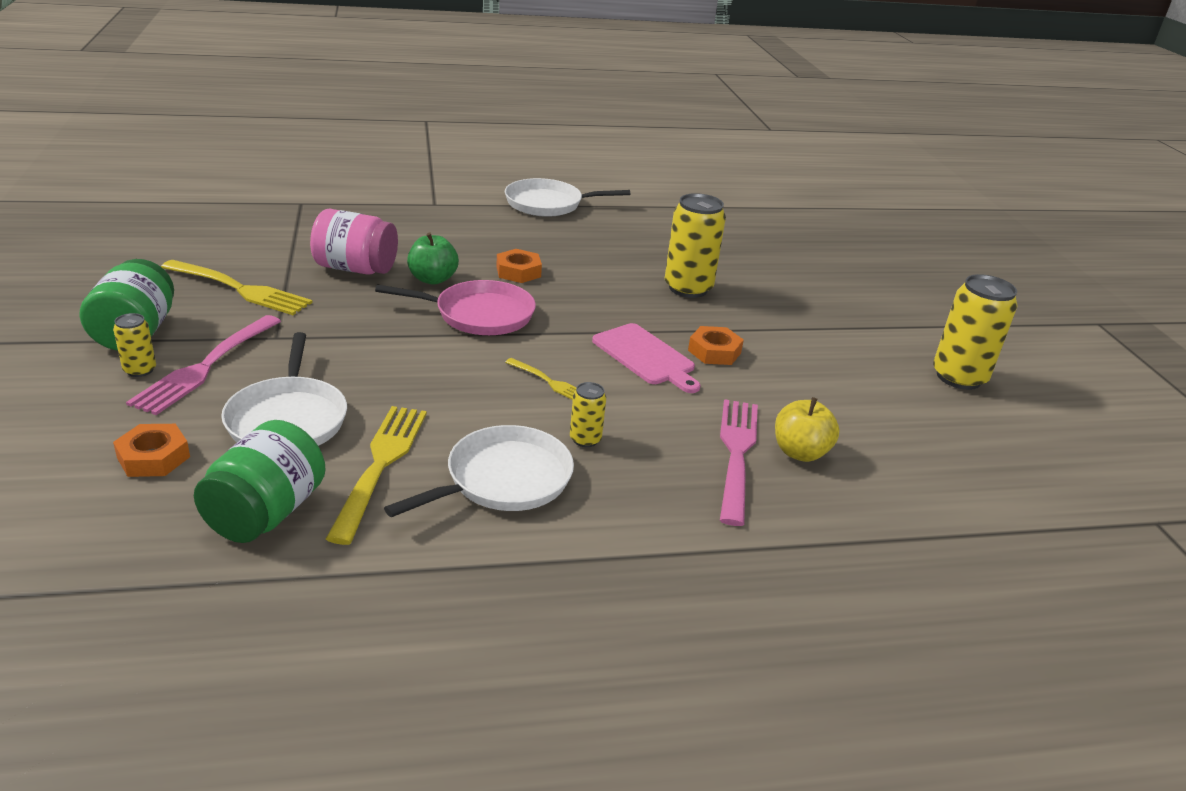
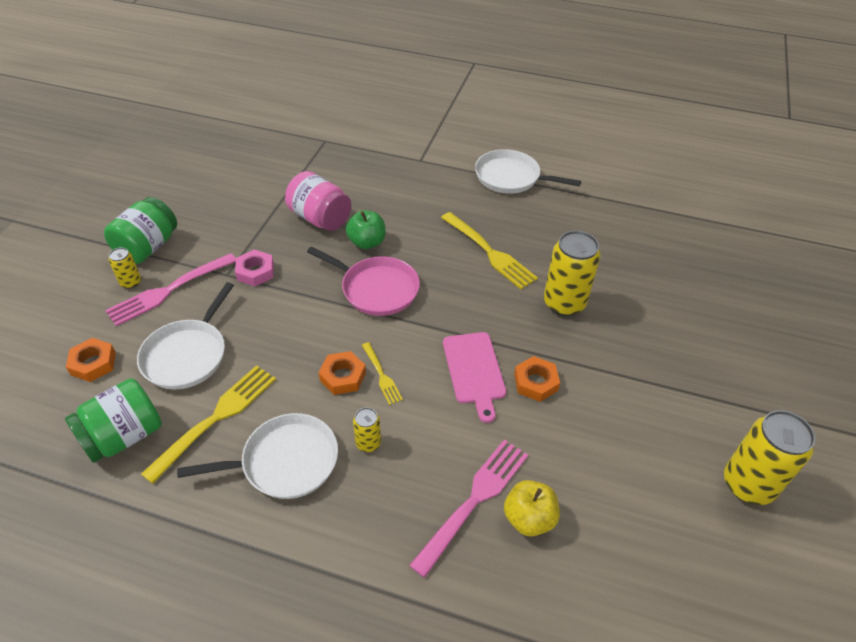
camera: 30 degrees right, 15 degrees up
(239, 289) = (232, 221): yellow fork -> yellow fork (488, 252)
(313, 328) = (255, 272): none -> pink nut
(518, 272) = (436, 250): orange nut -> orange nut (343, 376)

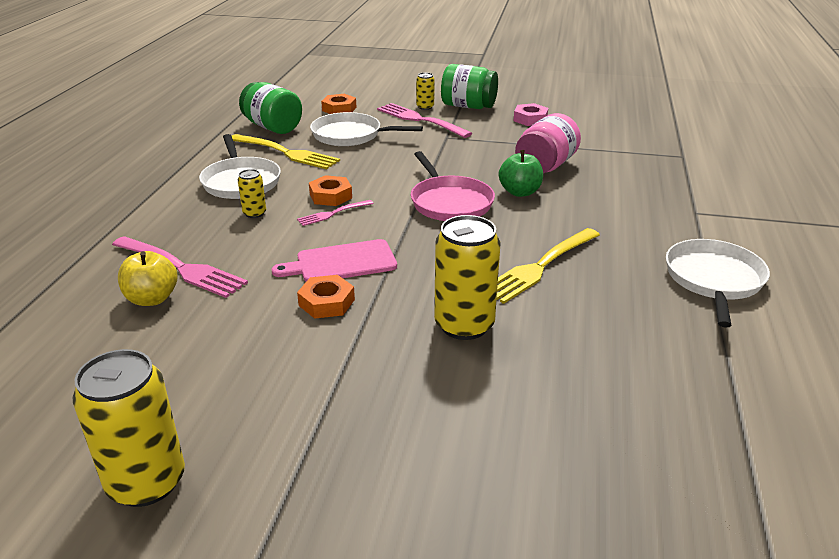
camera: 85 degrees right, 15 degrees down
(255, 272) = (454, 147): pink nut -> pink nut (530, 119)
(376, 289) = (450, 202): pink pan -> pink pan turned 45 degrees counterclockwise
(381, 375) = (333, 213): yellow fork -> pink fork

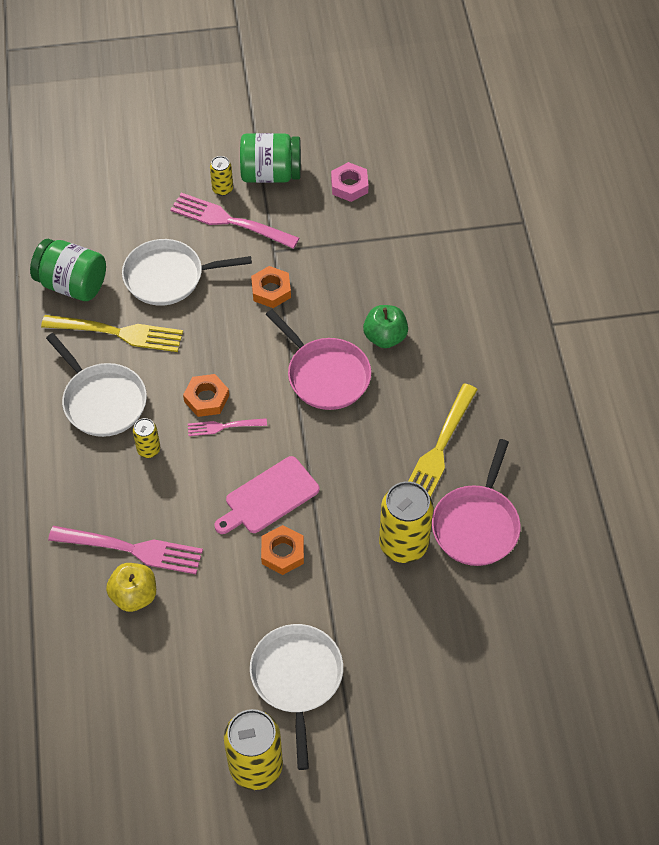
camera: 20 degrees left, 25 degrees up
(333, 213) = (224, 426): pink fork -> pink fork turned 45 degrees clockwise
(339, 109) = (126, 221): orange nut -> orange nut (271, 290)
(545, 166) = (394, 281): pink jar -> none
(558, 329) = (476, 525): none -> pink pan
(713, 280) = (582, 423): white pan -> white pan (297, 678)

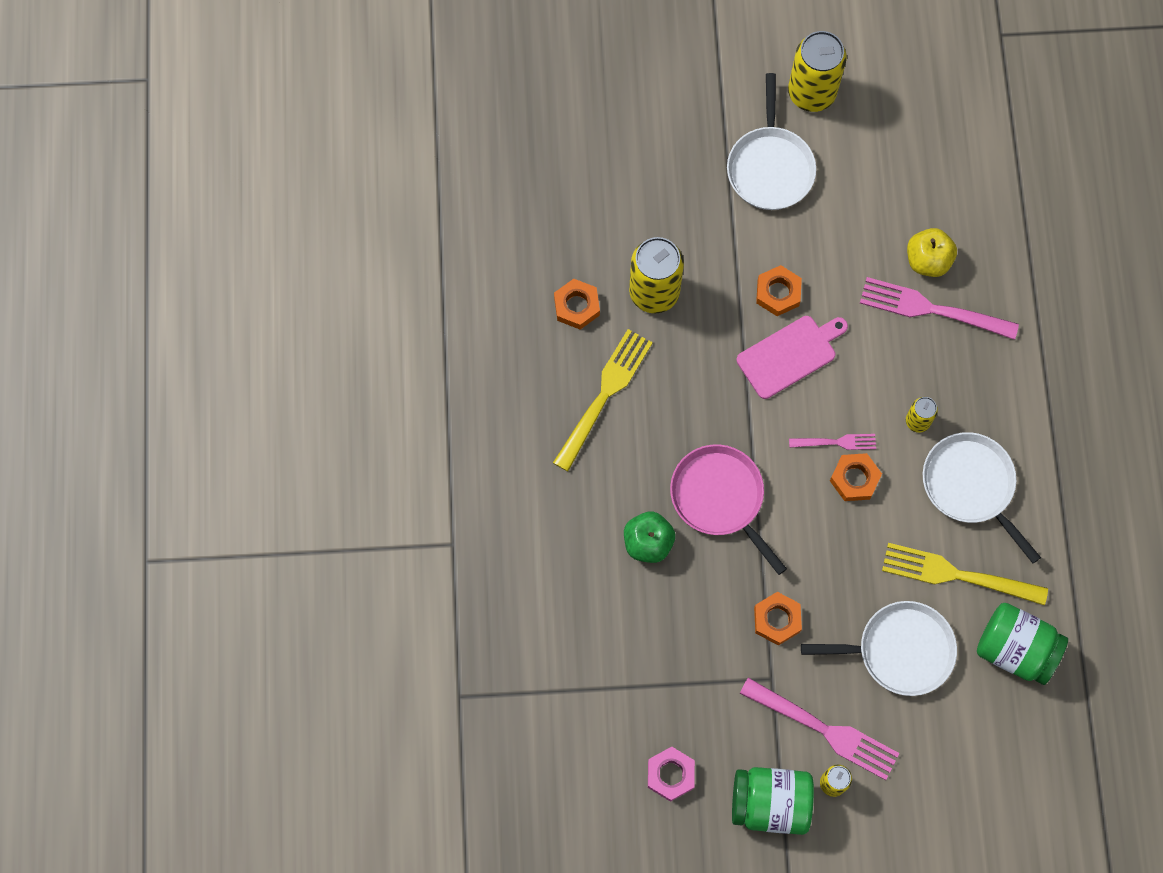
camera: 175 degrees left, 15 degrees up
(476, 525) = (577, 306): pink pan -> orange nut

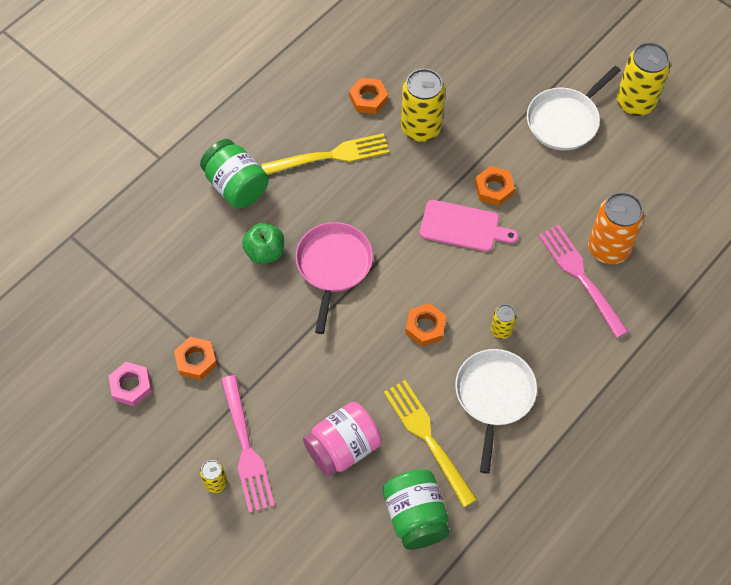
camera: 45 degrees right, 10 degrees down
(770, 803) = (167, 457): green jar -> green jar (236, 186)
(777, 620) = (289, 361): orange nut -> orange nut (196, 360)
(835, 442) = (436, 297): pink fork -> none
(900, 650) = (343, 447): white pan -> pink jar
(927, 260) = (608, 248): yellow apple -> orange can

